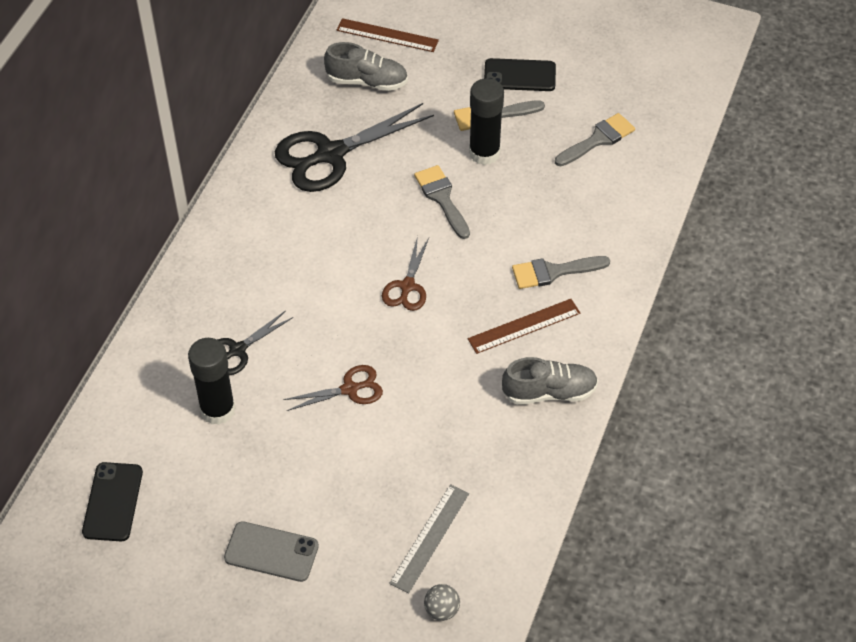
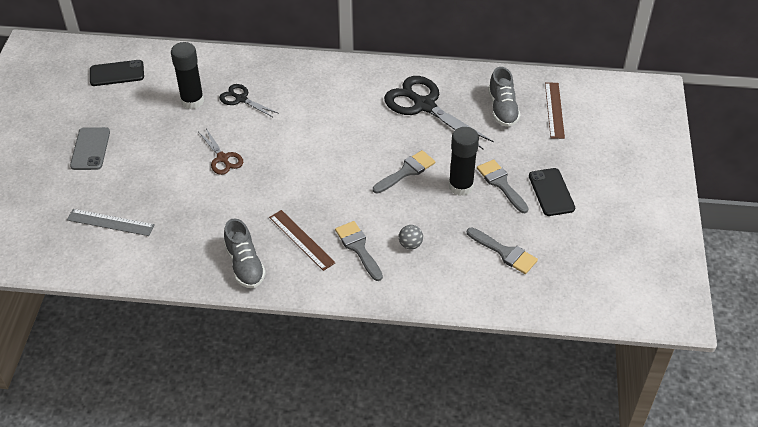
camera: 75 degrees right, 5 degrees down
(407, 286) = (318, 169): brown scissors -> none
(441, 610) = (55, 239): grey ball -> grey ball (410, 244)

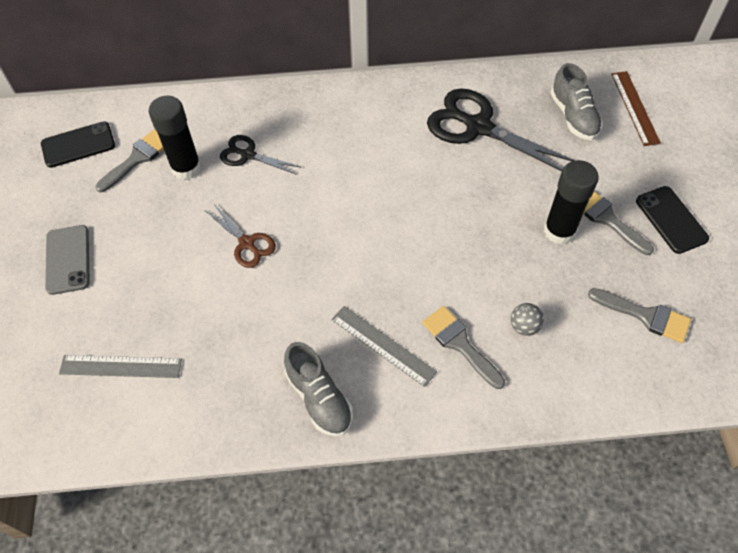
camera: 10 degrees left, 10 degrees up
(302, 239) = (383, 345): brown ruler -> grey ruler
(406, 171) = (486, 221): grey brush -> grey brush (137, 158)

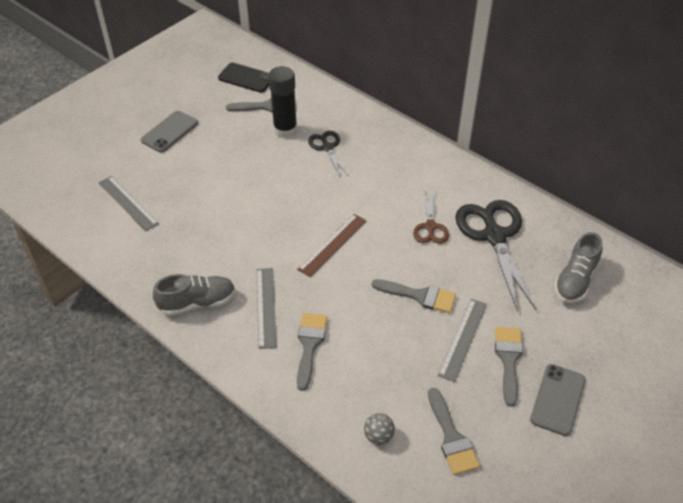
camera: 45 degrees right, 10 degrees down
(247, 243) = (265, 193): brown scissors -> brown scissors (430, 227)
(319, 398) = (197, 302): grey shoe -> grey shoe turned 120 degrees counterclockwise
(487, 224) = (419, 296): none -> grey brush
(524, 326) = (362, 371): grey ball -> grey ball (378, 436)
(559, 231) = (463, 339): black glue stick -> grey ruler
(635, 108) = (634, 310): brown ruler -> brown ruler (333, 245)
(671, 220) = (557, 399): black phone -> grey phone

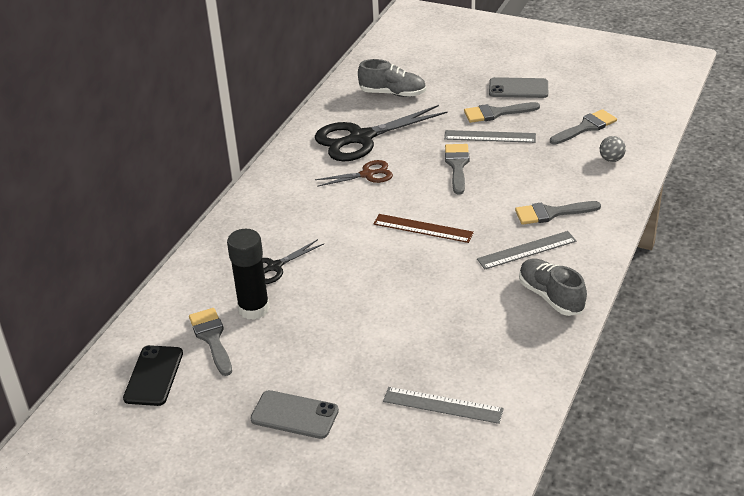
camera: 105 degrees left, 10 degrees down
(127, 203) = (442, 405): grey ruler -> grey ruler turned 75 degrees clockwise

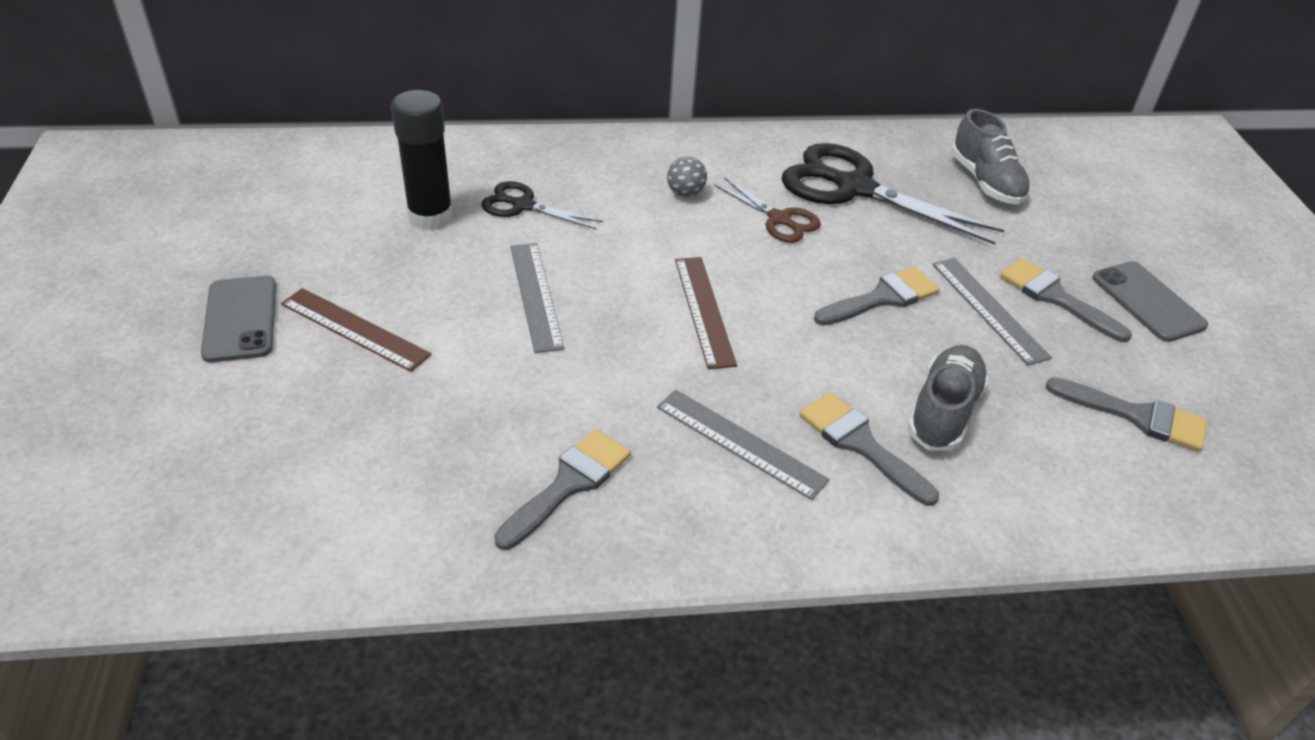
camera: 55 degrees right, 5 degrees up
(153, 376) = (269, 184): black phone -> none
(212, 338) = (357, 203): grey brush -> grey brush (568, 484)
(341, 366) = (355, 329): none -> brown ruler
(442, 405) = (315, 460): grey ruler -> grey ruler (535, 295)
(551, 297) = (642, 511): grey shoe -> grey shoe (943, 412)
(611, 159) = (1082, 479): grey ball -> grey ball (685, 193)

